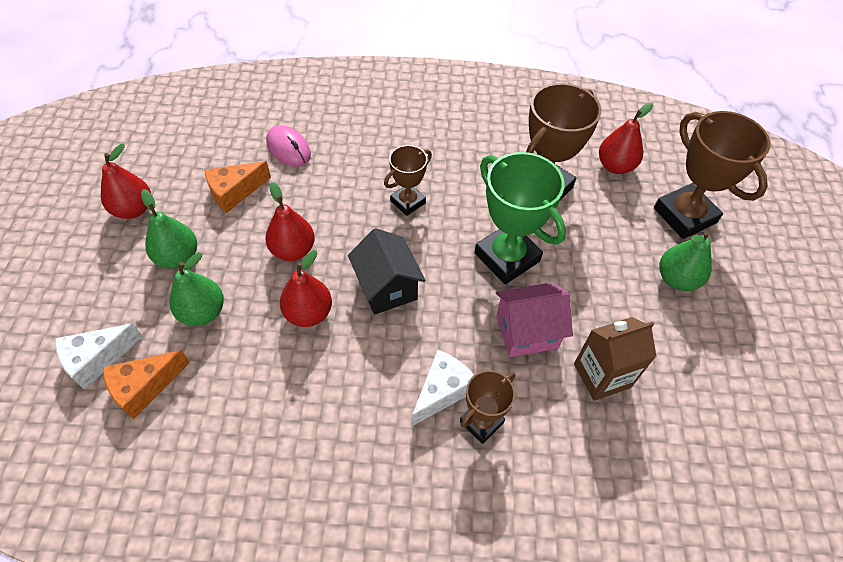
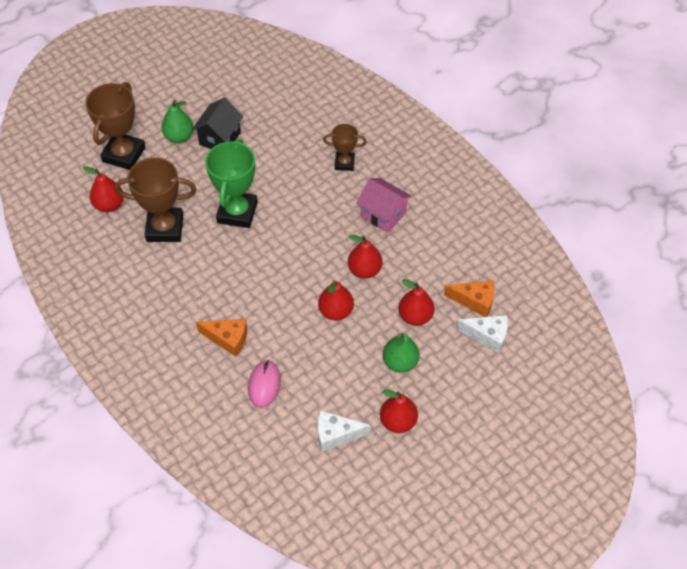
camera: 130 degrees left, 0 degrees up
(203, 312) = (415, 316): green pear -> red pear
(234, 192) = (329, 380): orange cheese -> orange cheese (228, 339)
(387, 287) = (313, 249): black house -> black house (220, 138)
(408, 202) = (243, 285): brown trophy -> none
(442, 391) = (345, 186): white cheese -> white cheese (336, 434)
(526, 332) = (278, 176): pink house -> pink house (383, 214)
(602, 375) = (272, 135): brown carton -> none

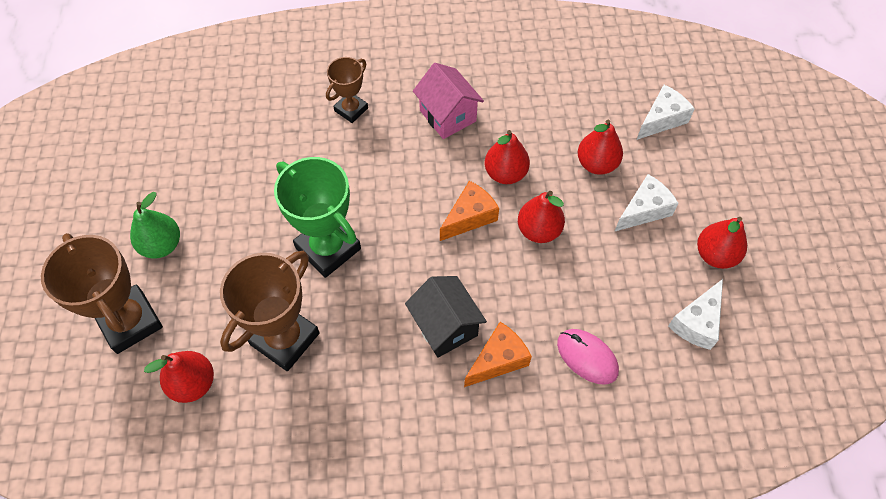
camera: 55 degrees left, 5 degrees up
(220, 138) = (206, 205): black house -> black house (445, 326)
(383, 214) = (448, 116): pink house -> pink house turned 75 degrees clockwise
(400, 362) = (644, 210): green pear -> white cheese
(475, 301) = (614, 105): orange cheese -> orange cheese (469, 217)

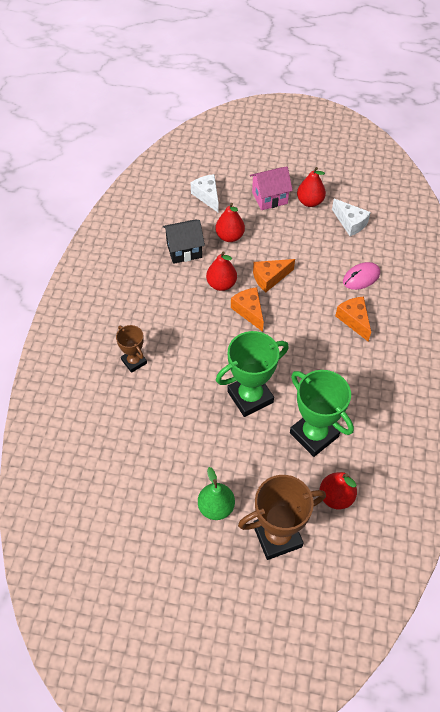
camera: 75 degrees left, 5 degrees down
(284, 338) = (314, 435): brown trophy -> green trophy
(445, 326) = (325, 342): black house -> black house (184, 250)
(448, 116) = (162, 305): pink house -> pink house (269, 198)
(538, 230) = (270, 278): red pear -> orange cheese
(644, 210) = (270, 224): white cheese -> none

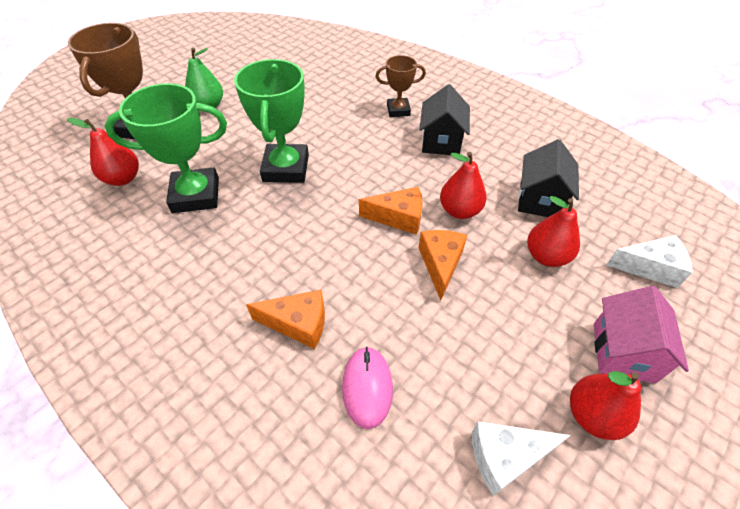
camera: 120 degrees right, 5 degrees down
(157, 319) = (441, 142): none -> black house

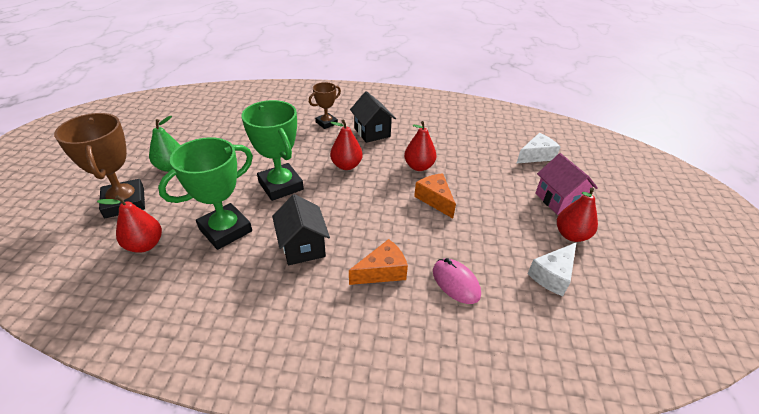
camera: 35 degrees left, 10 degrees down
(398, 217) = (386, 185): orange cheese -> none
(540, 200) = (456, 144): black house -> black house (303, 247)
(546, 256) = (485, 171): red pear -> red pear (346, 165)

